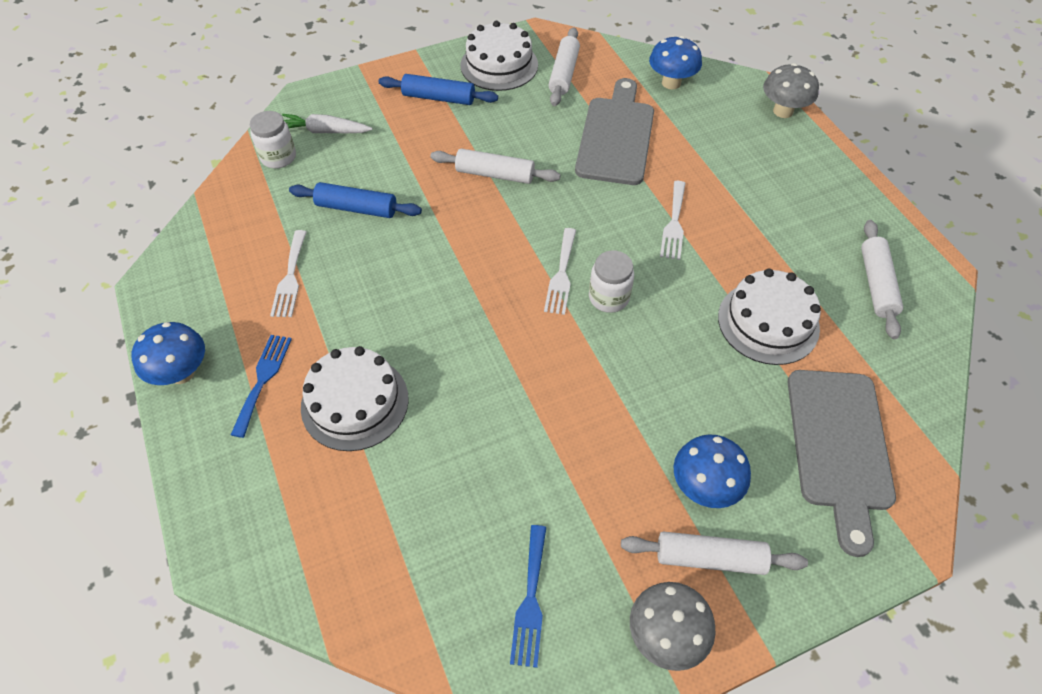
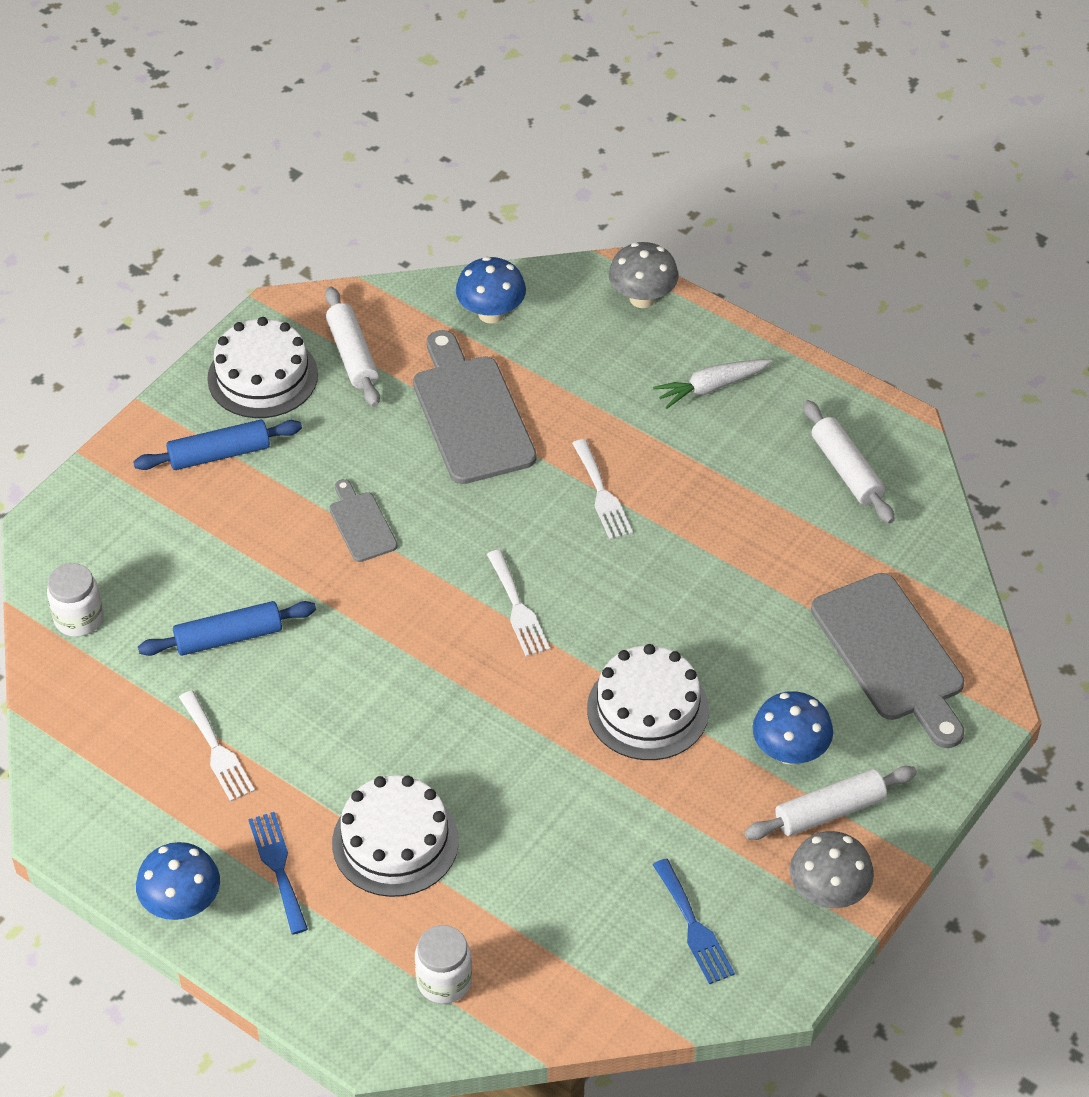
camera: 30 degrees left, 5 degrees down
(325, 131) = (109, 560): white carrot -> white carrot (711, 387)
(495, 174) = (361, 524): white rolling pin -> grey cutting board
(609, 297) = (584, 610): white jar -> white jar (444, 981)
(768, 322) = (761, 561): white cake -> white cake (647, 709)

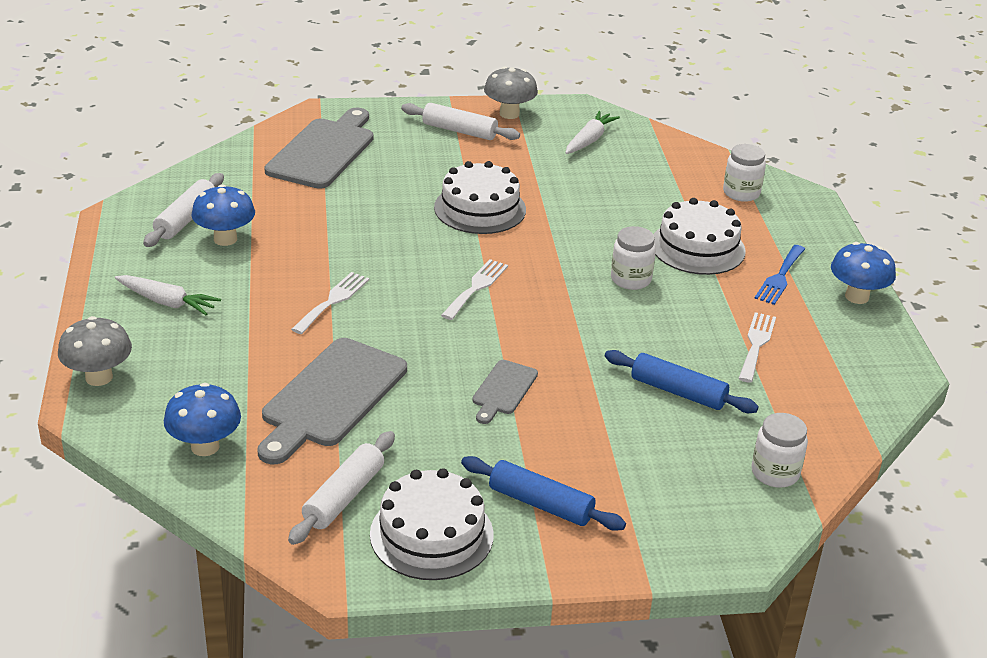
camera: 135 degrees left, 15 degrees down
(406, 737) = (630, 279): none -> white jar
(693, 927) = (589, 140): blue fork -> white carrot
(789, 752) = (439, 155): blue mushroom -> blue mushroom (225, 239)

